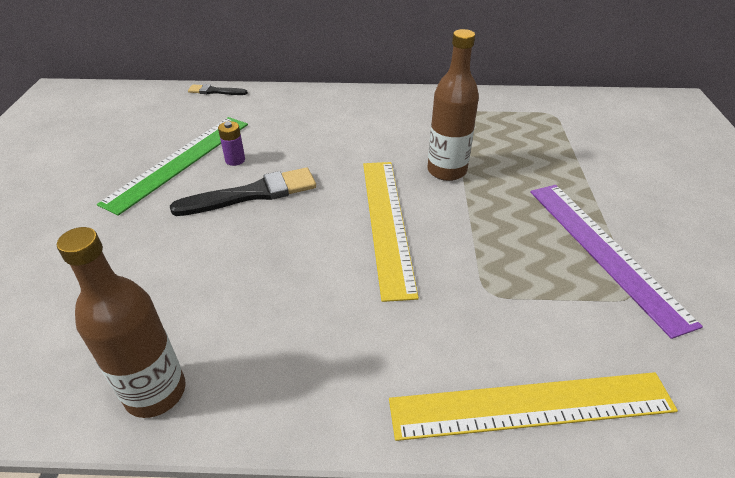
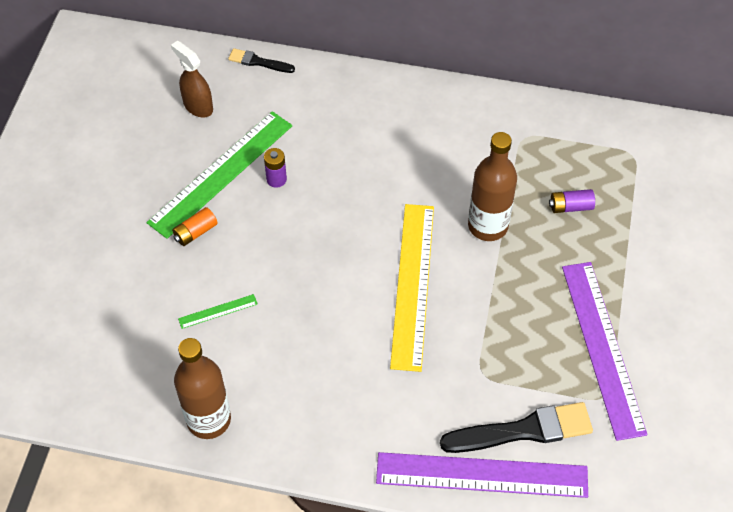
camera: 10 degrees right, 15 degrees up
(150, 207) = (195, 232): none -> orange battery
(159, 121) = (198, 106): none -> brown spray bottle
(172, 272) = (218, 311): none -> green ruler
(253, 194) = (291, 229): black brush -> black brush (523, 430)
(517, 150) = (570, 207): none -> purple battery
(531, 405) = (482, 475): yellow ruler -> purple ruler

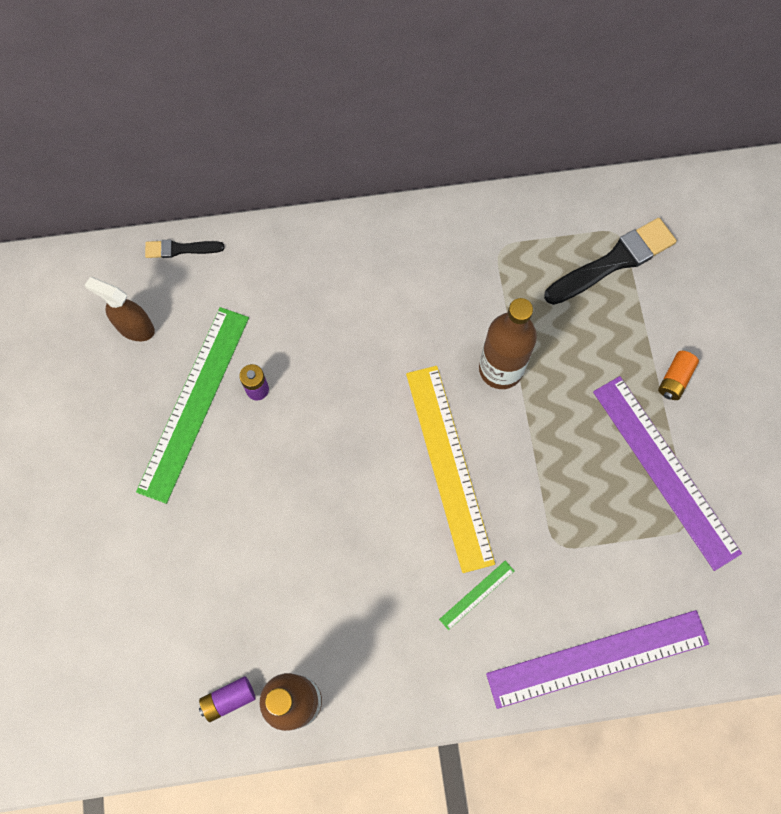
camera: 20 degrees left, 15 degrees up
(195, 232) = (195, 485): orange battery -> orange battery (675, 379)
(218, 311) = (256, 571): green ruler -> green ruler (477, 595)
(523, 430) = (620, 593): black brush -> black brush (614, 261)
(570, 207) = (577, 317): purple battery -> purple battery (229, 699)

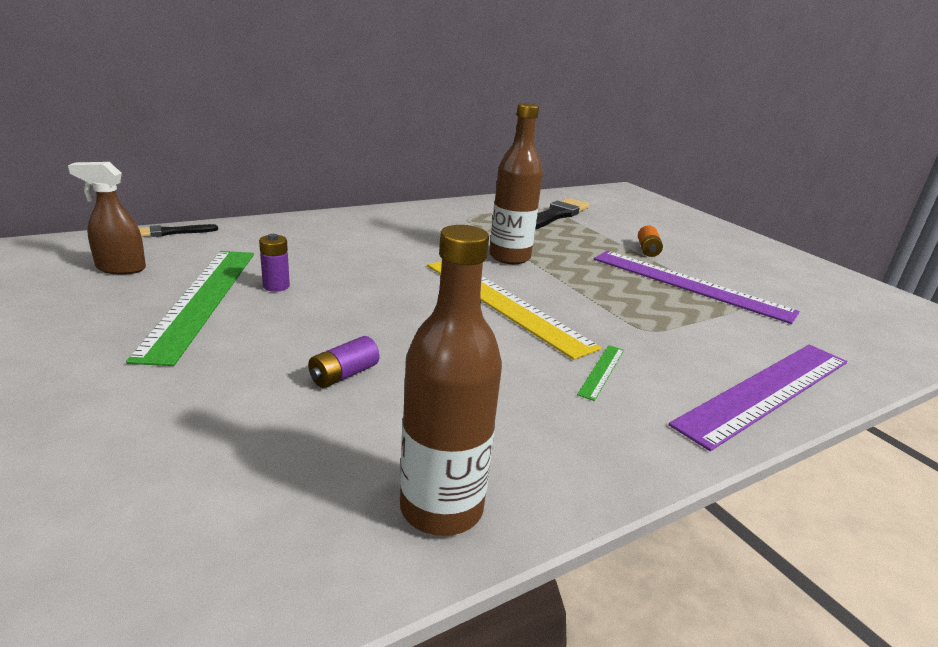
camera: 25 degrees left, 45 degrees down
(229, 699) = (323, 534): purple battery -> purple battery (344, 375)

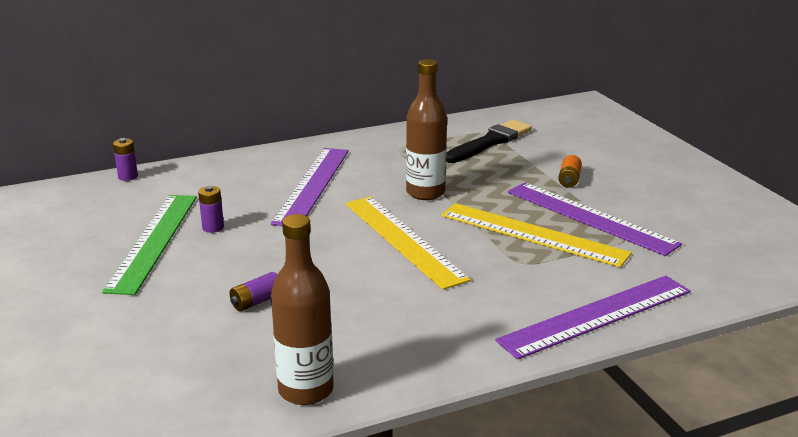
camera: 10 degrees right, 0 degrees up
(120, 268) = (90, 214): brown spray bottle -> none
(171, 232) = (128, 177): black brush -> purple battery
(385, 247) = (312, 185): none -> purple ruler
(601, 371) = (462, 299): green ruler -> none
(641, 300) = (532, 234): none -> yellow ruler

